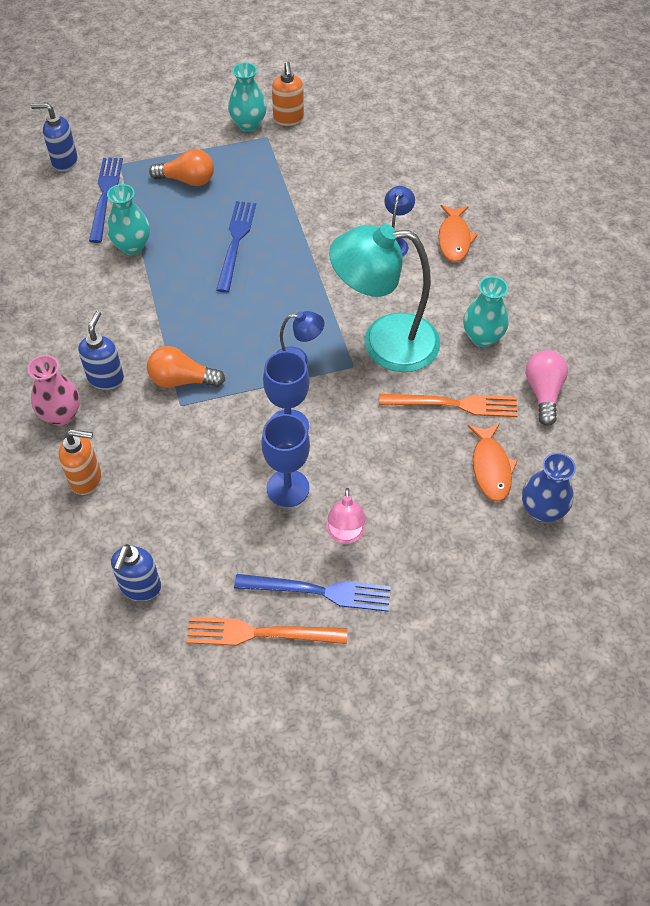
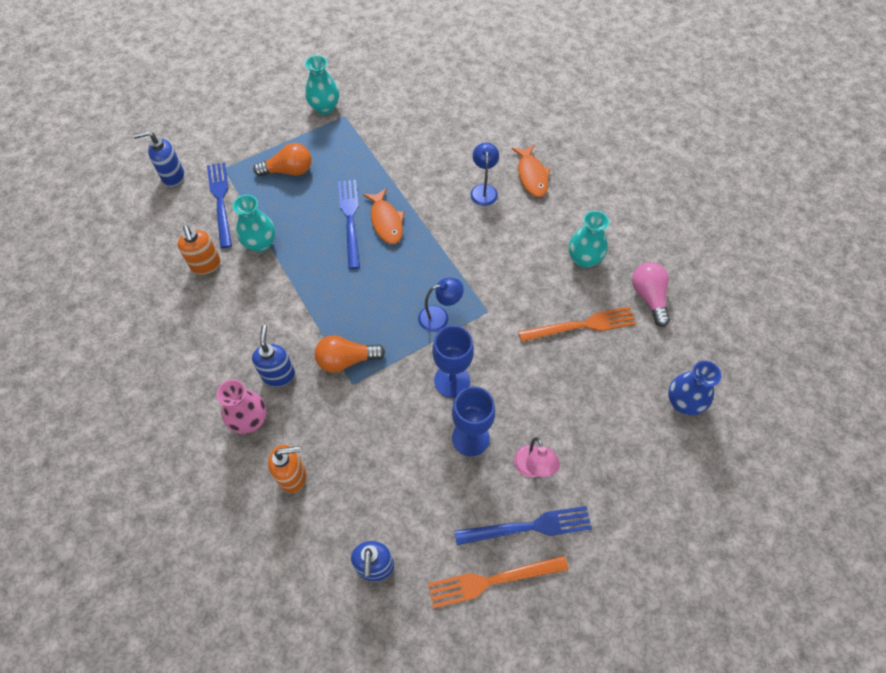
camera: 15 degrees left, 5 degrees up
(288, 119) = (357, 96): orange soap dispenser -> orange soap dispenser (206, 265)
(384, 342) = (506, 283): turquoise lamp -> none
(491, 467) = (630, 375): orange fish -> orange fish (386, 221)

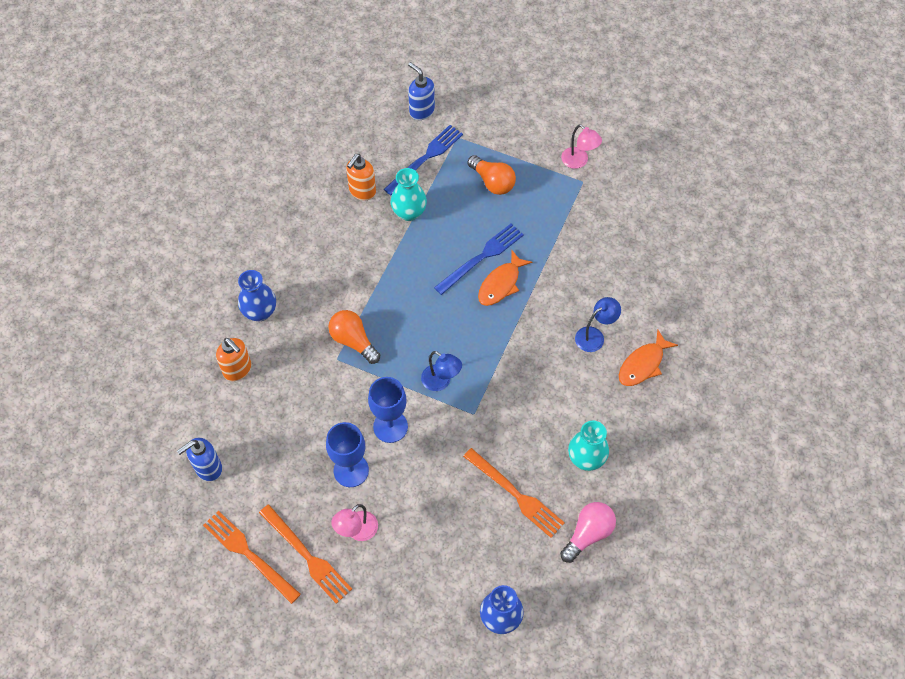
camera: 55 degrees right, 0 degrees up
(250, 420) = (260, 312): pink vase -> blue vase
(279, 375) = (308, 305): blue soap dispenser -> none
(325, 108) = (578, 161): turquoise vase -> pink lamp
(528, 527) = (306, 555): blue fork -> orange fork

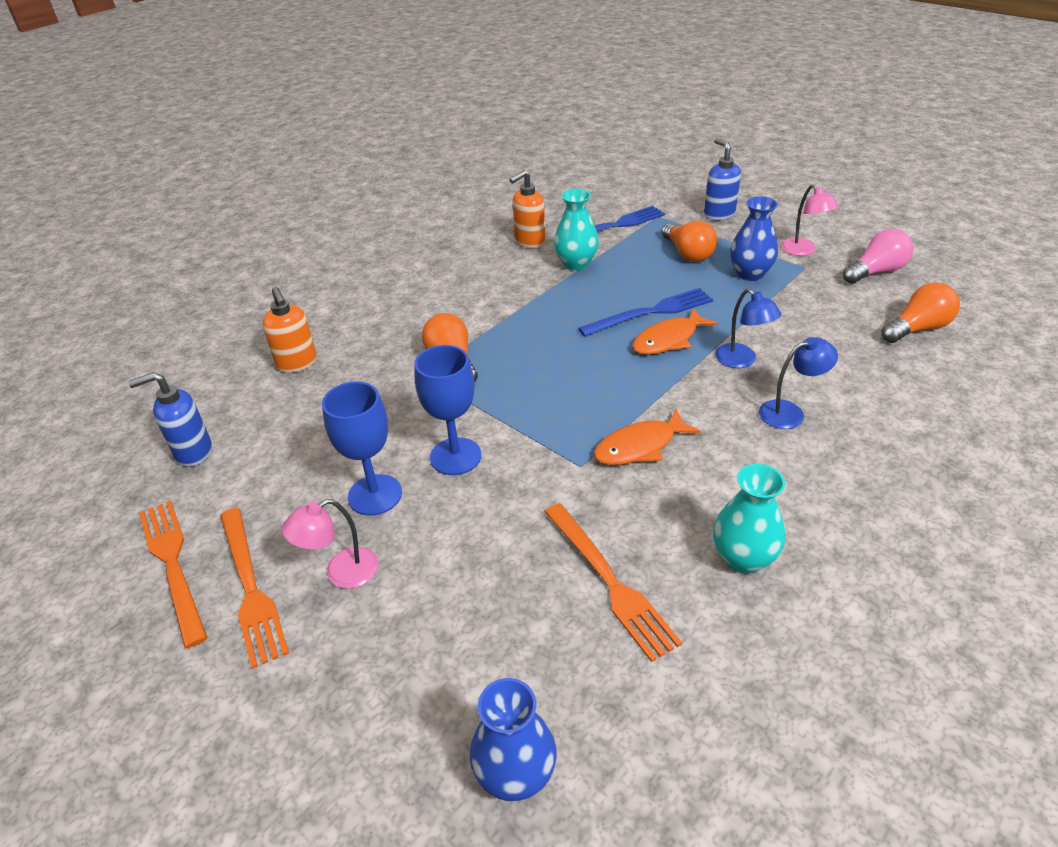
camera: 20 degrees right, 20 degrees down
(260, 312) = (357, 318): blue vase -> blue vase (750, 274)
(421, 111) = (624, 194): blue soap dispenser -> blue soap dispenser (718, 214)
(441, 382) = (548, 421): blue lamp -> blue lamp (741, 361)
(588, 534) = (721, 673): pink light bulb -> pink light bulb (876, 271)
(643, 364) = (862, 457): orange fish -> orange fish (640, 446)
(667, 235) = (917, 328): none -> orange light bulb

